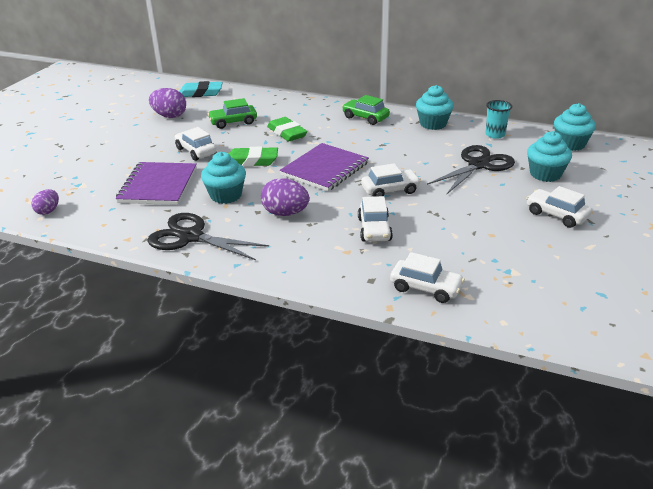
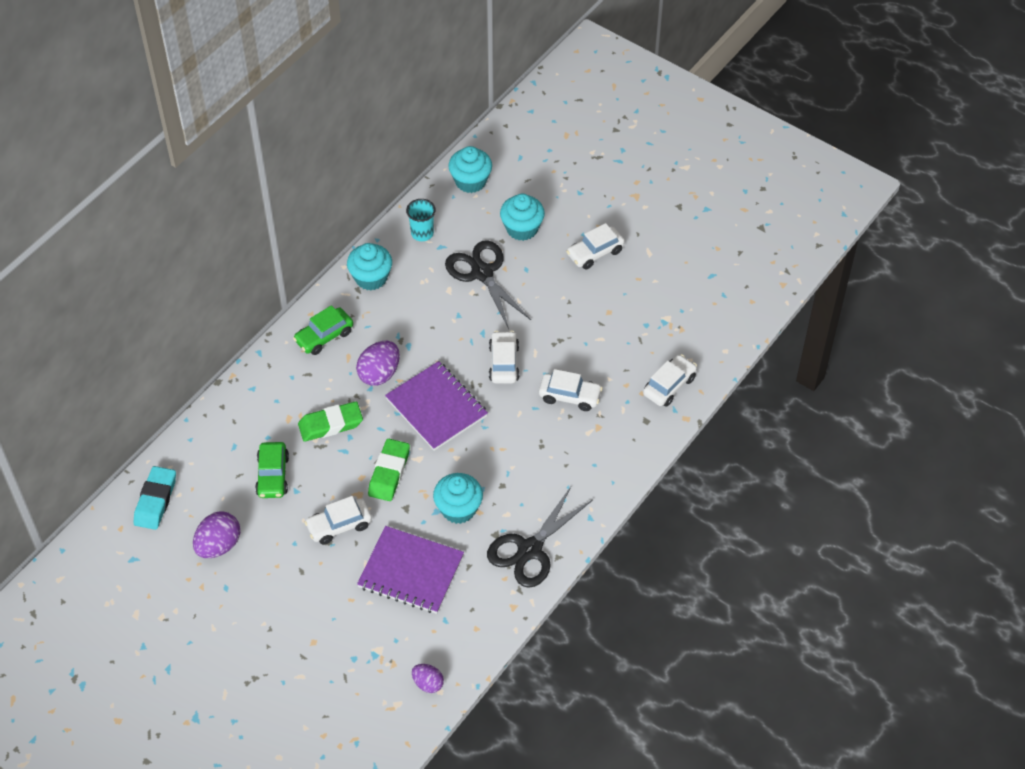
camera: 75 degrees left, 20 degrees up
(285, 213) = (514, 462): purple egg -> purple egg (379, 374)

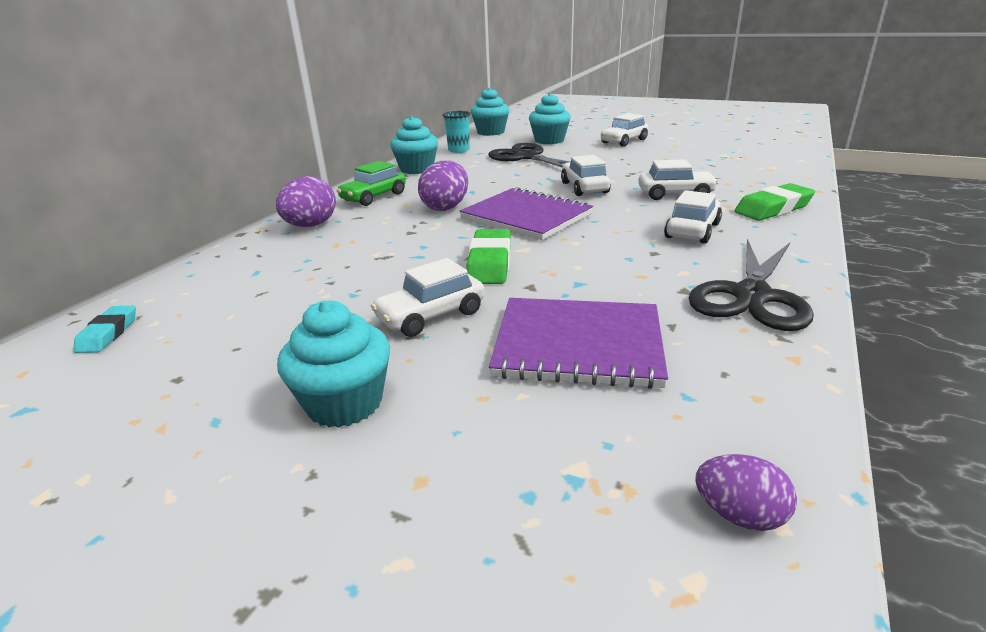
camera: 10 degrees left, 25 degrees down
(155, 500) = (108, 334): turquoise eraser -> turquoise eraser, size x0.62
(219, 545) = (212, 366): purple egg -> purple egg (311, 226)
(273, 475) = (315, 286): green car -> none
(330, 424) = (394, 241): green eraser -> green eraser (773, 208)
(458, 509) = (610, 277): turquoise cupcake -> turquoise cupcake (344, 403)
(669, 386) = (773, 178): white car -> white car (692, 231)

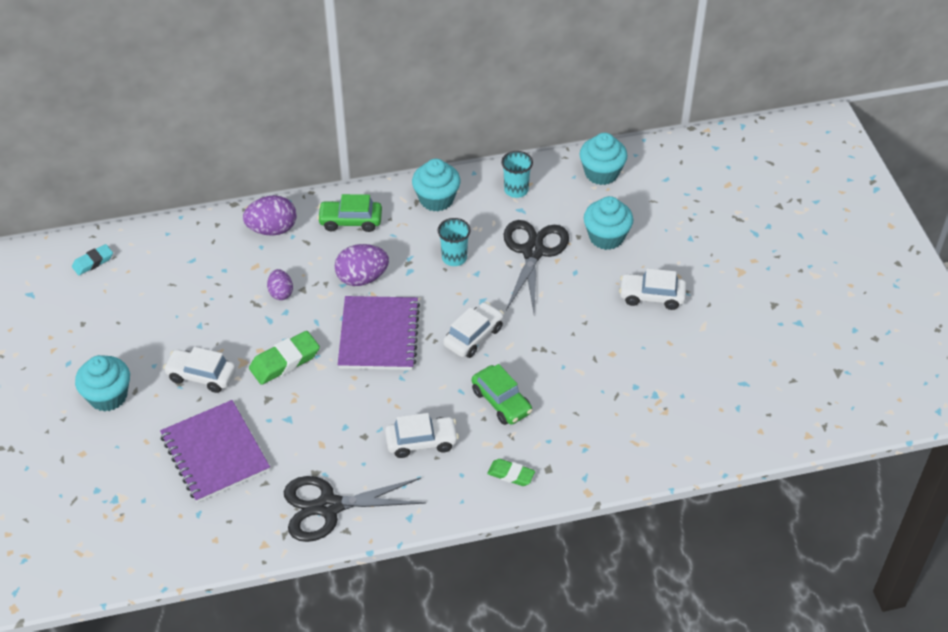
camera: 50 degrees right, 20 degrees up
(487, 176) = (454, 258): none -> turquoise cup
(675, 194) = (501, 402): white car -> green car
(739, 515) = (128, 555): purple egg -> purple egg (281, 293)
(773, 208) = (511, 474): green eraser -> green eraser, size x0.62

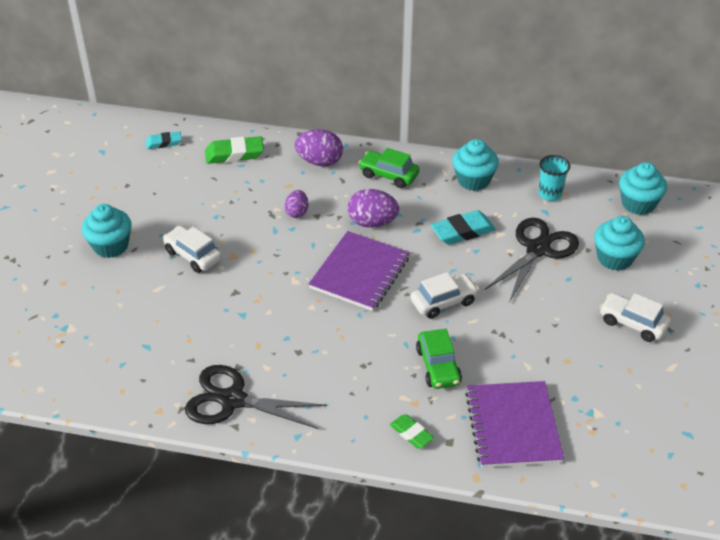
camera: 25 degrees right, 5 degrees down
(215, 453) = (165, 320): purple notebook -> purple notebook (512, 426)
(284, 361) = (267, 267): green eraser -> green eraser (234, 154)
(421, 442) = (346, 375): white car -> none
(454, 258) = (462, 231): turquoise cup -> turquoise eraser

